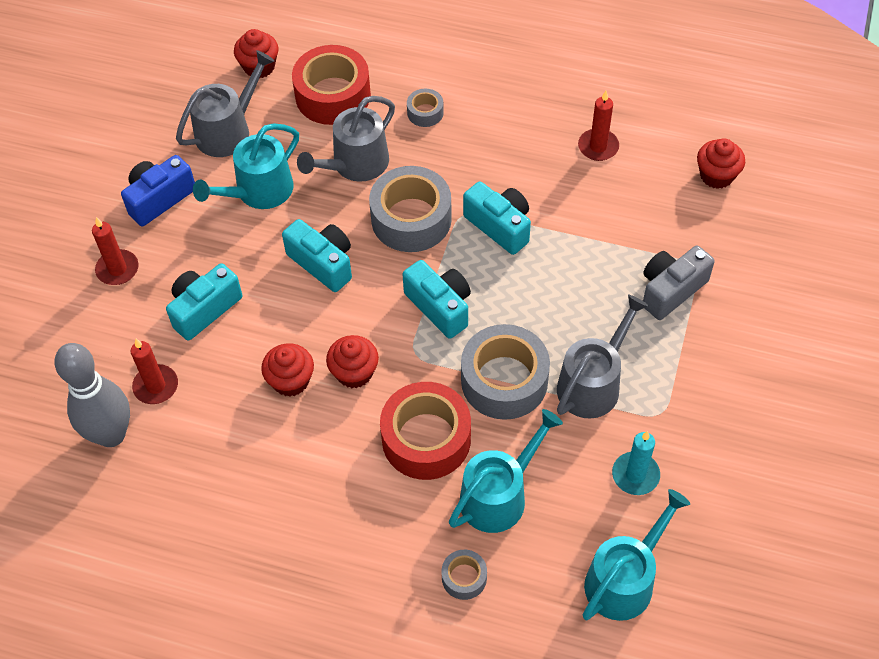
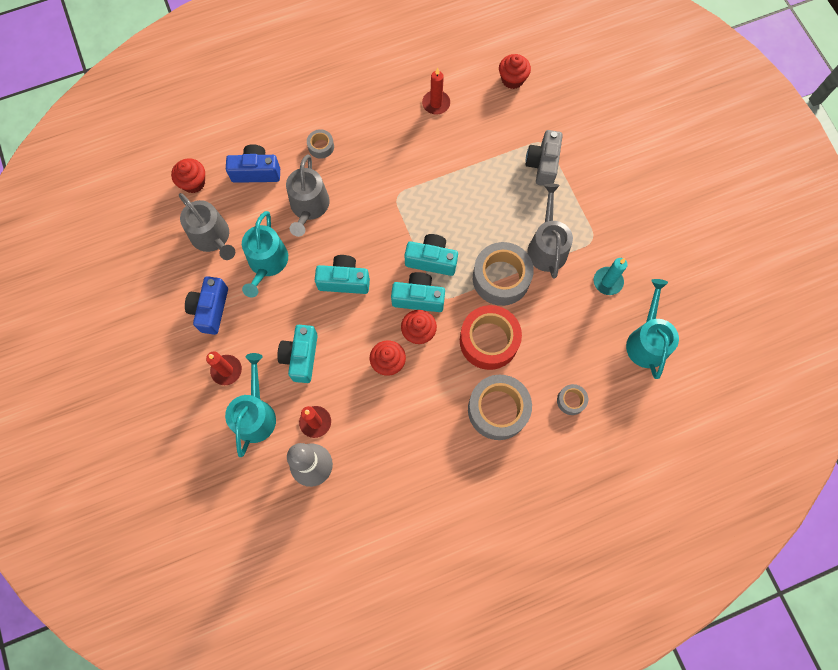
camera: 40 degrees left, 15 degrees up
(228, 131) = (212, 237): grey watering can -> grey watering can turned 135 degrees clockwise
(333, 95) = (256, 172): red tape -> blue camera
(411, 219) = (370, 219): grey tape -> grey tape (498, 410)
(499, 226) = (423, 189): turquoise camera -> turquoise camera (418, 298)
(499, 495) = (551, 344): turquoise watering can -> turquoise watering can (255, 414)

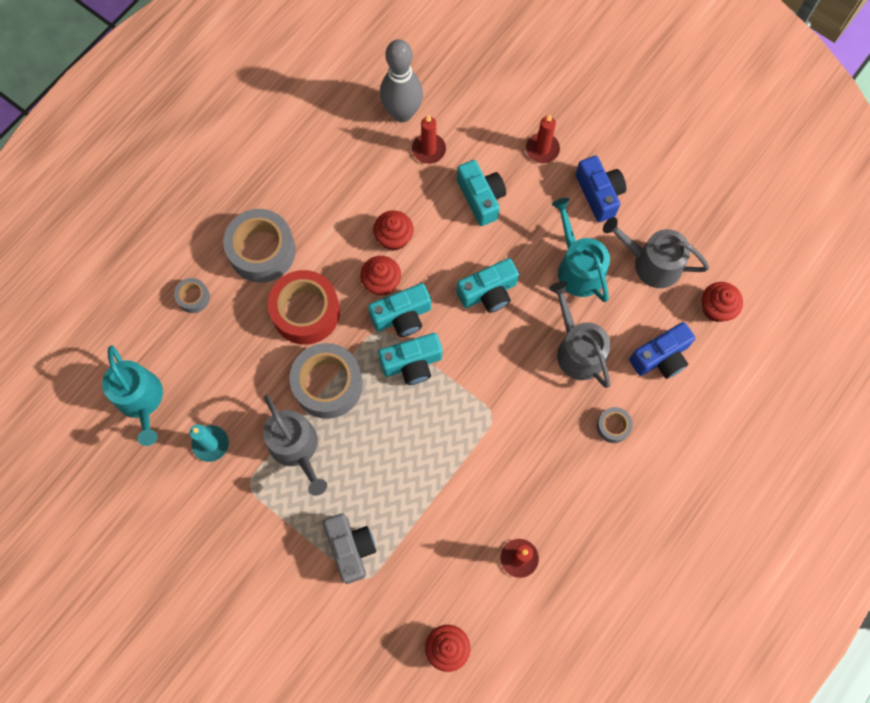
camera: 150 degrees right, 0 degrees up
(255, 414) = (488, 127): turquoise watering can -> none

